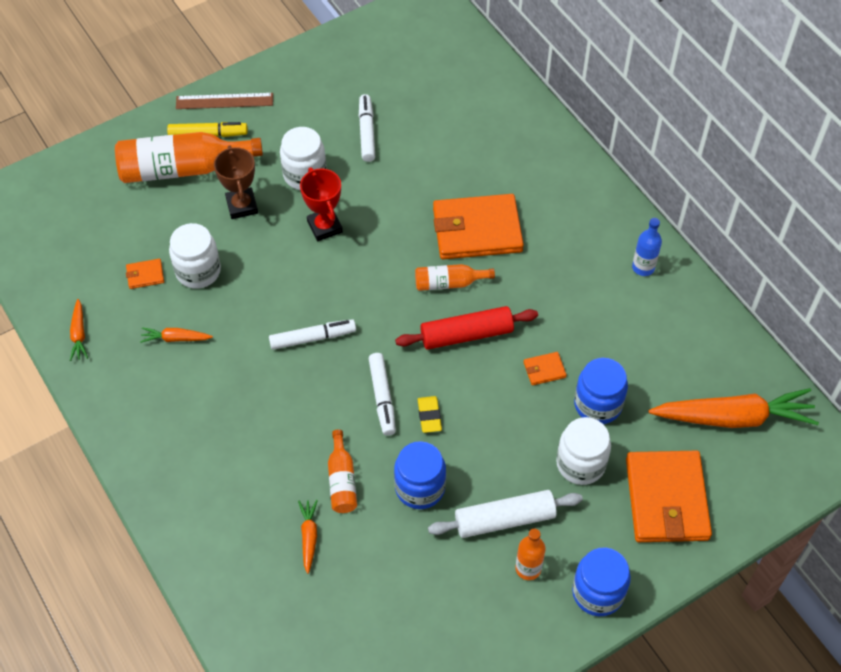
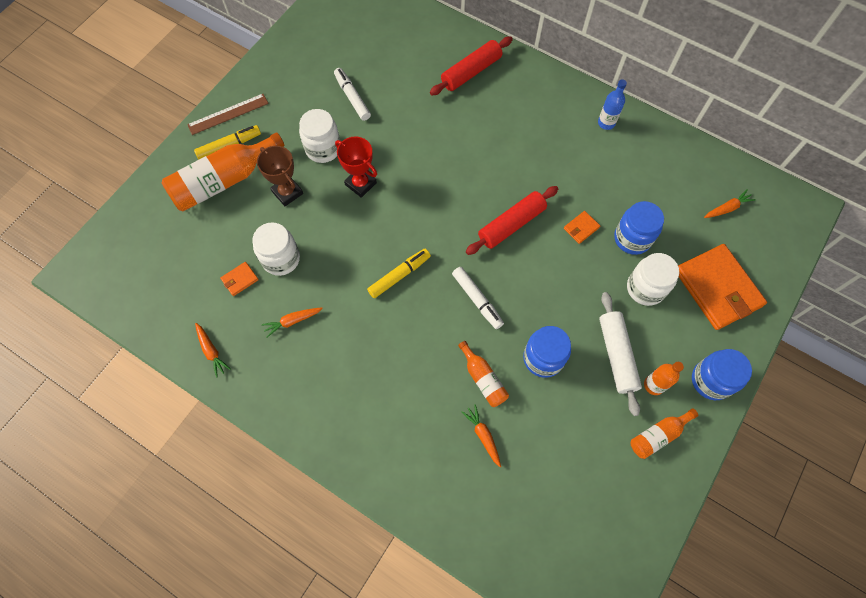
camera: 25 degrees left, 10 degrees up
(313, 338) = (399, 275): white marker -> yellow marker
(429, 416) = (519, 299): yellow eraser -> none
(449, 283) = (477, 190): orange bottle -> orange bottle (658, 435)
(477, 230) = (475, 141): orange wallet -> none
(505, 519) = (617, 355): white rolling pin -> white rolling pin turned 60 degrees counterclockwise
(516, 153) = (471, 72): none -> red rolling pin
(733, 417) = (727, 208): orange carrot -> orange carrot, size x0.45

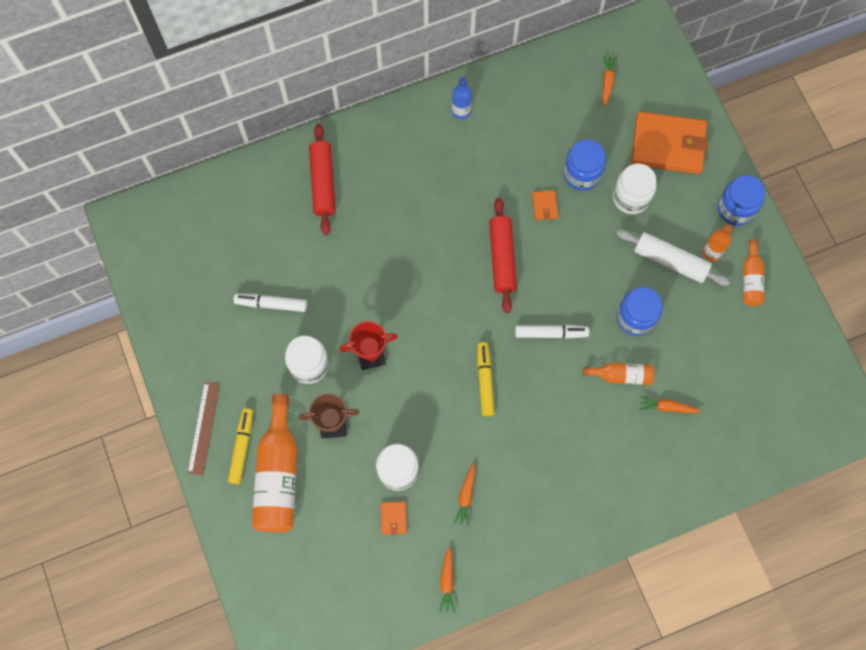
camera: 55 degrees left, 5 degrees up
(211, 351) = (447, 581): orange carrot -> orange carrot turned 90 degrees clockwise

